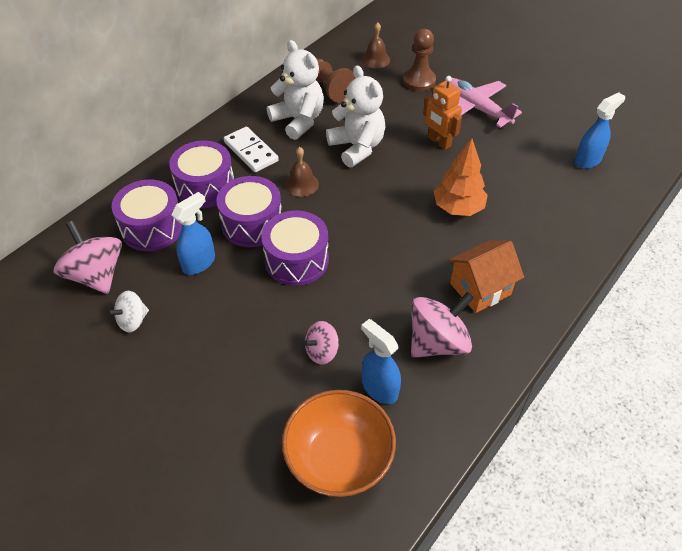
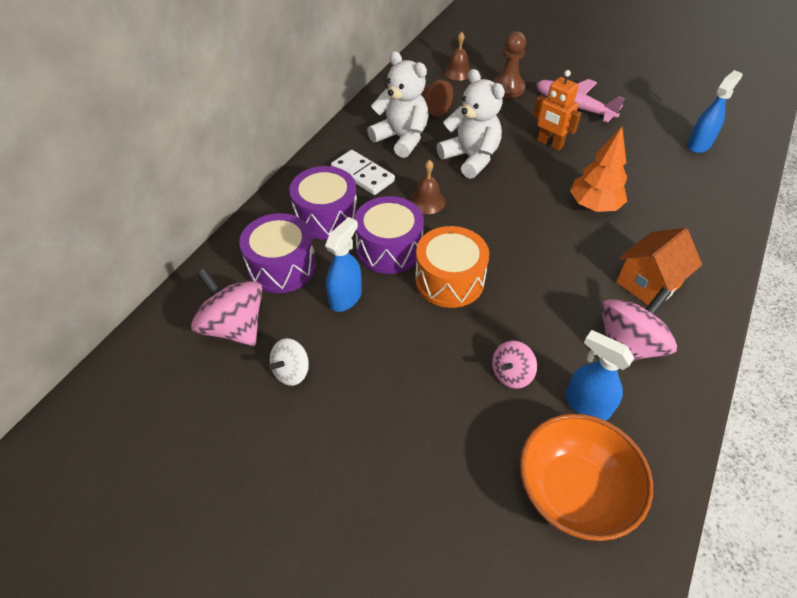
camera: 10 degrees left, 0 degrees up
(296, 260) = (449, 280): purple drum -> orange drum

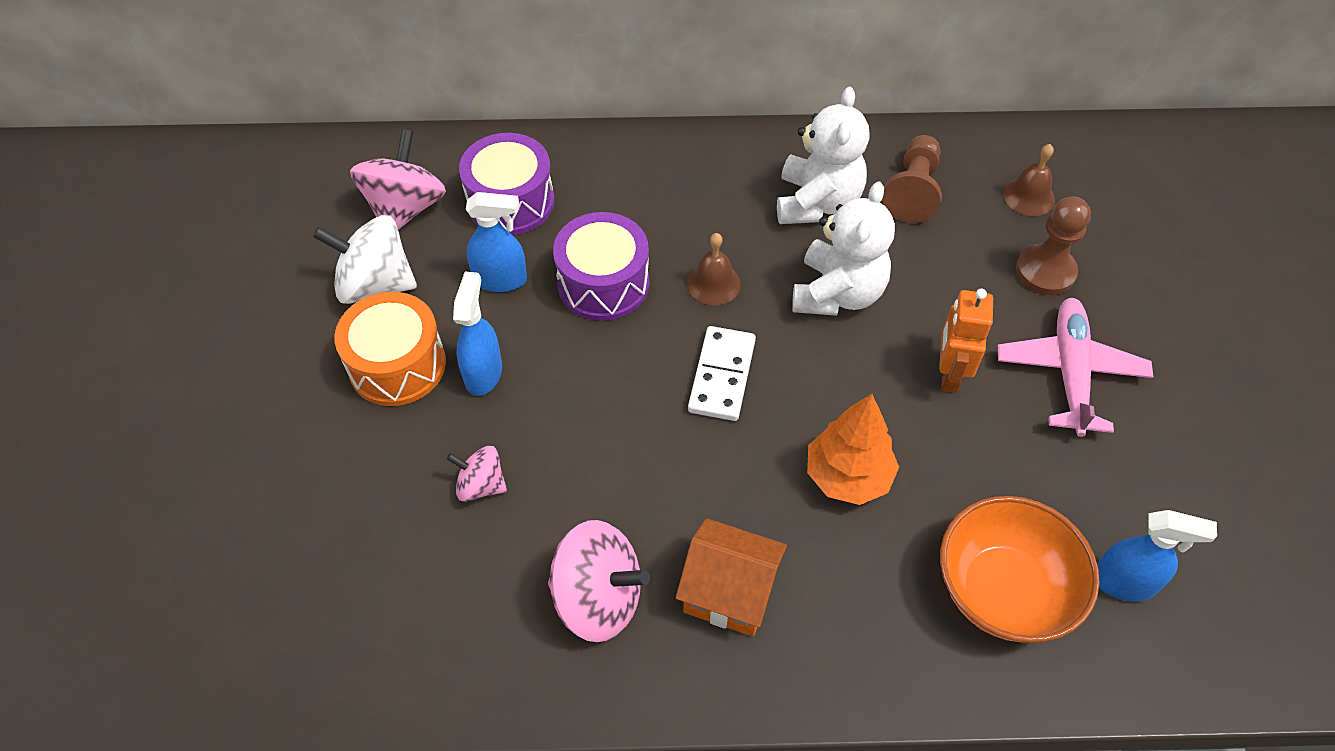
camera: 60 degrees right, 5 degrees up
(292, 371) = (375, 284): white spinning top -> white spinning top, size x1.76
(326, 216) = (615, 200): purple drum -> none
(362, 175) = (714, 197): white domino -> white domino (721, 376)
(449, 280) = (590, 365): orange drum -> orange drum (397, 365)
(573, 492) = (351, 603): orange bowl -> orange bowl (1003, 590)
(586, 405) = (477, 580): blue spray bottle -> blue spray bottle (483, 373)

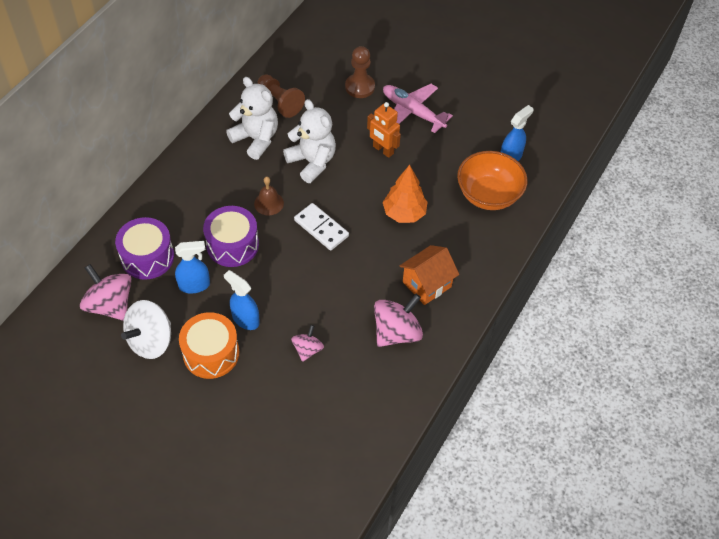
camera: 60 degrees left, 0 degrees up
(481, 485) = (307, 349): pink spinning top -> pink spinning top turned 150 degrees clockwise
(501, 279) = (194, 285): blue spray bottle -> blue spray bottle turned 45 degrees clockwise
(1029, 196) = (317, 66): brown bell -> none

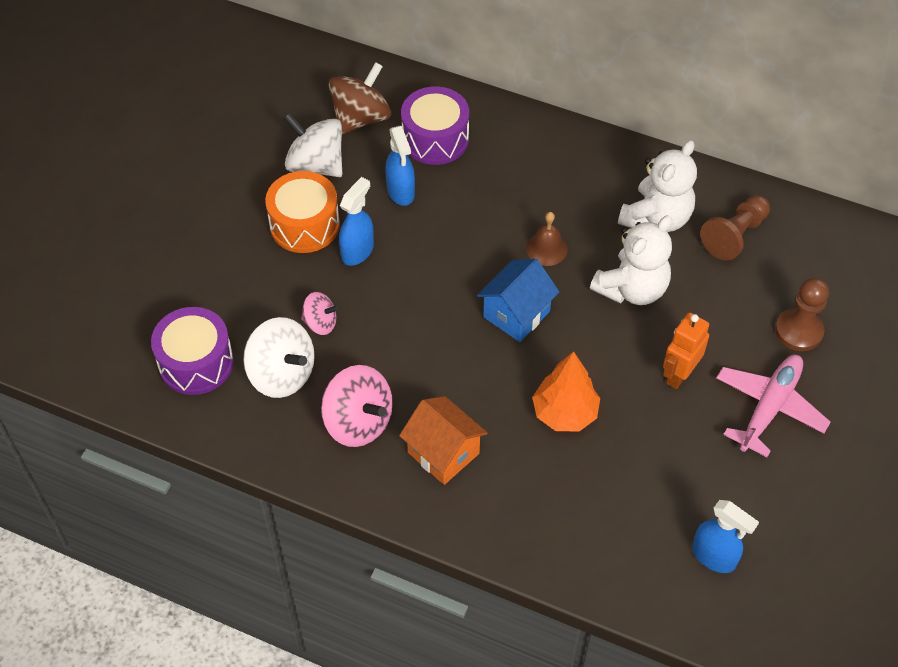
camera: 85 degrees right, 0 degrees up
(110, 305) = (361, 118): pink spinning top -> brown spinning top
(232, 245) = (469, 220): purple drum -> purple drum (196, 362)
(321, 228) = (516, 314): white domino -> blue house
(349, 378) = (282, 374): none -> white spinning top
(488, 195) = (626, 526): orange bowl -> none

